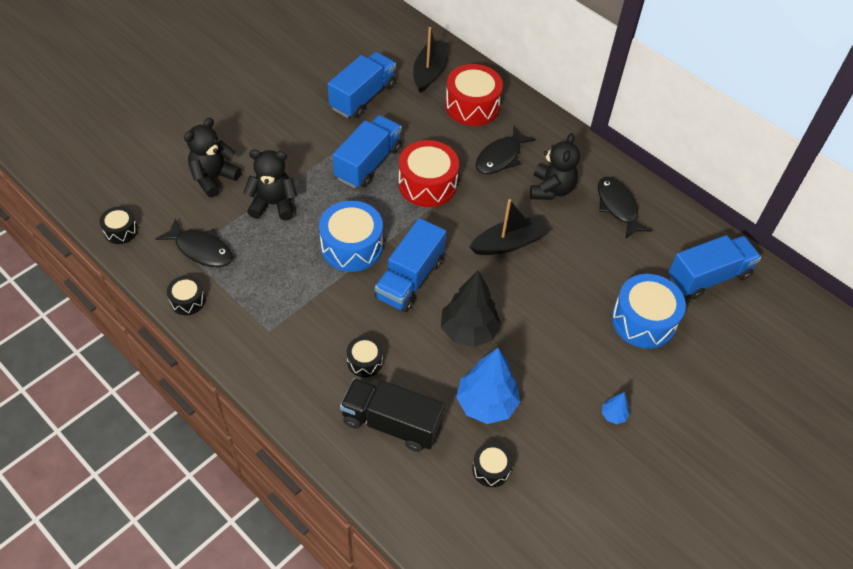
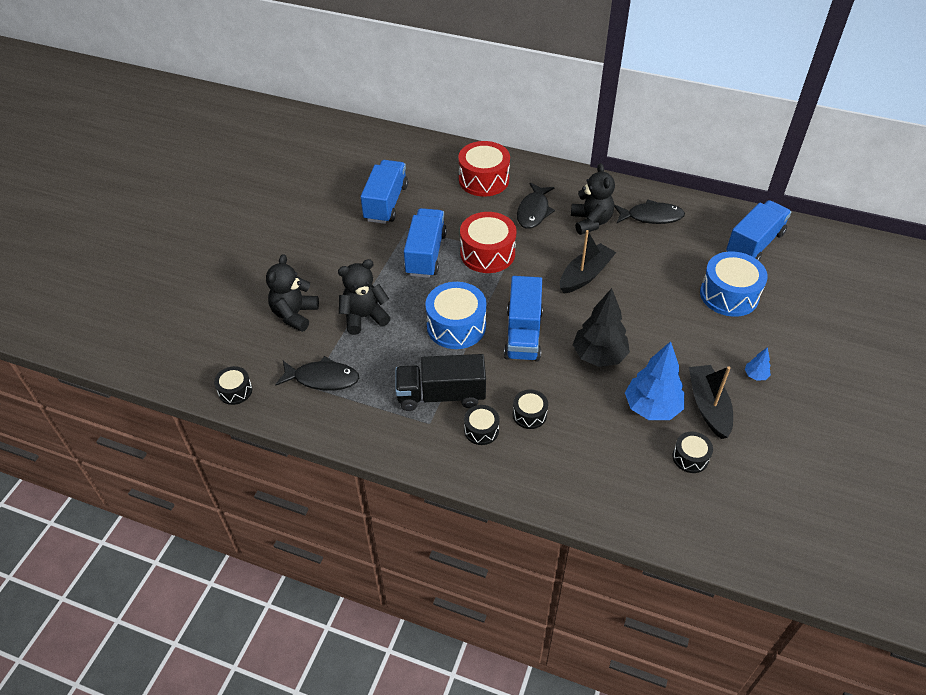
camera: 20 degrees left, 5 degrees down
(187, 300) = (338, 426): black drum -> black drum (481, 430)
(391, 423) = (585, 455): black truck -> black truck (441, 395)
(429, 71) = (429, 165): black boat -> black boat (708, 406)
(618, 207) = (651, 217): black fish -> black fish turned 135 degrees clockwise

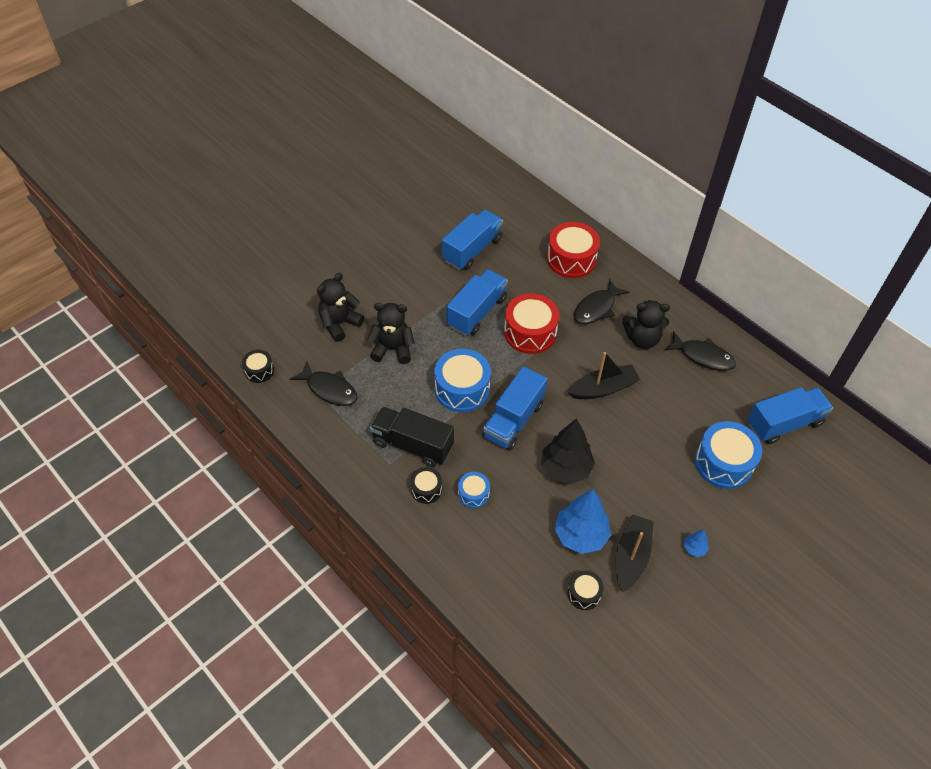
camera: 25 degrees right, 5 degrees up
(529, 414) = (473, 494): black drum -> blue drum
(591, 222) = (642, 339): black teddy bear -> black teddy bear turned 75 degrees clockwise

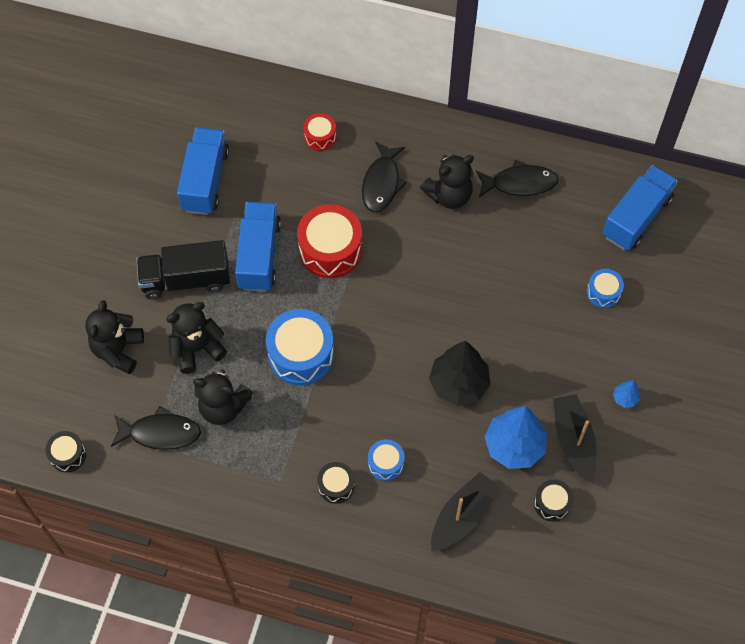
camera: 30 degrees left, 10 degrees up
(383, 395) = (223, 407): none -> black teddy bear
(412, 445) = (290, 445): black truck -> black truck (186, 279)
(513, 420) = (375, 360): blue truck -> none
(571, 259) = (320, 137): red drum -> red drum, size x0.53
(603, 388) = (443, 274): black boat -> black boat (462, 516)
(723, 463) = (603, 292): blue drum -> blue drum, size x0.53

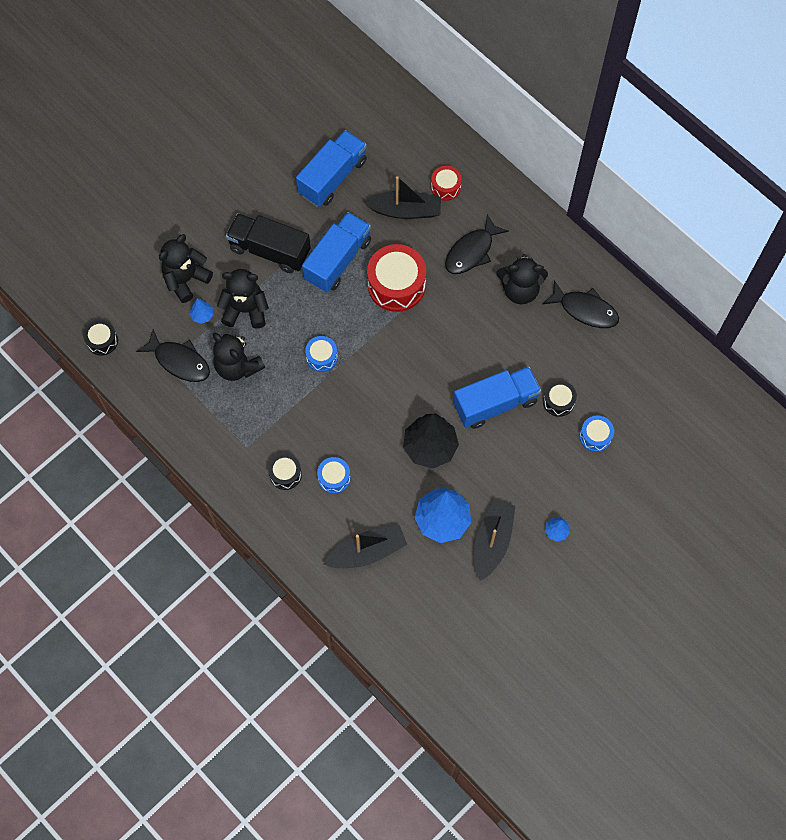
camera: 30 degrees right, 5 degrees up
(156, 376) = (202, 315): none -> blue tree
(295, 177) = (405, 210): none -> black boat
(301, 354) = (322, 357): blue drum -> blue drum, size x0.53
(552, 503) = (443, 581): black drum -> black drum (558, 401)
(636, 217) = (664, 389): blue truck -> blue truck (495, 403)

